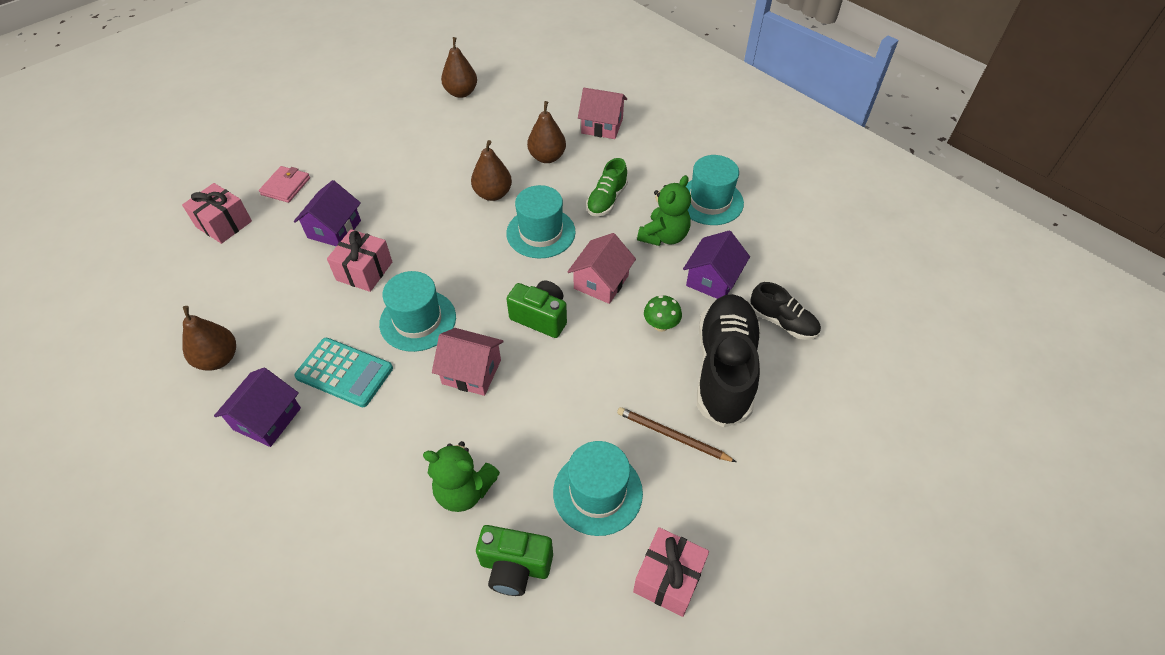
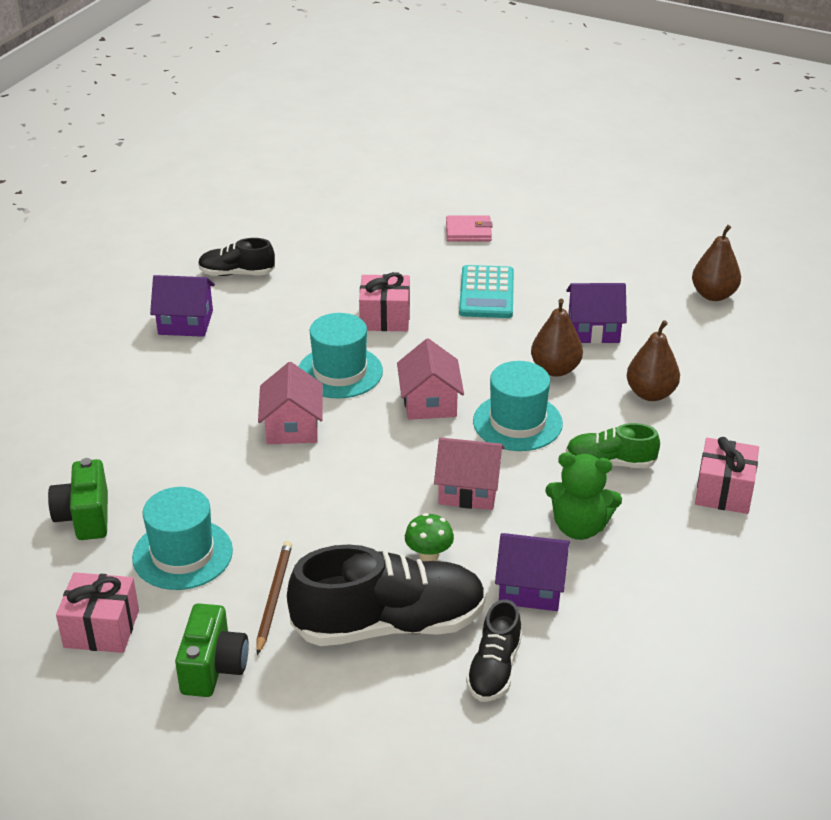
camera: 70 degrees right, 15 degrees down
(218, 359) = (236, 273): brown pear -> black shoe
(224, 224) = (394, 216): pink gift -> pink gift (724, 491)
(334, 229) = (429, 281): purple house -> purple house (593, 329)
(344, 372) = (254, 348): turquoise calculator -> turquoise calculator (486, 293)
(464, 490) = (154, 462): green teddy bear -> none
(540, 317) = (389, 456): green camera -> green camera (213, 668)
(602, 126) = (749, 425): pink house -> pink house (429, 402)
(710, 201) = (676, 558): turquoise hat -> none

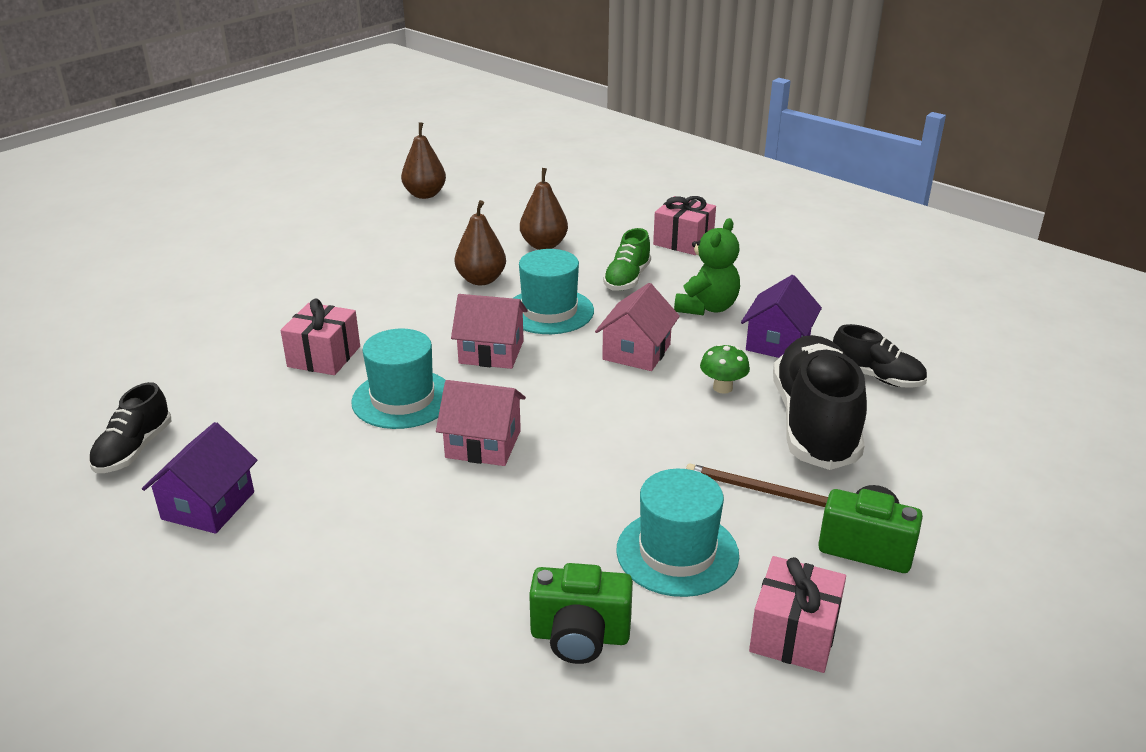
camera: 75 degrees left, 5 degrees down
(468, 231) = (209, 284): pink wallet -> none
(486, 293) = (330, 292): turquoise calculator -> none
(593, 329) = (434, 252): purple house -> none

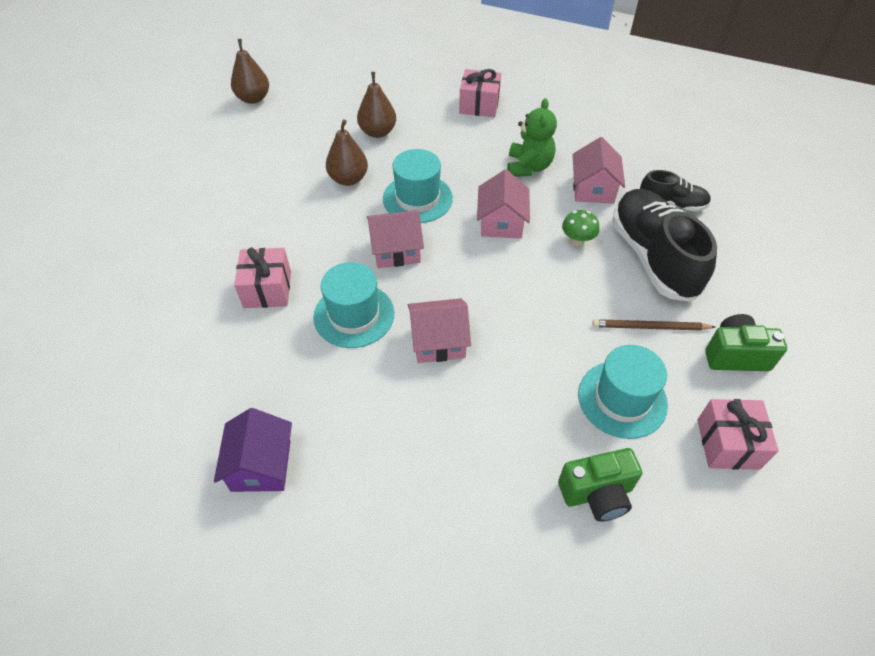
camera: 20 degrees left, 20 degrees up
(133, 450) = (165, 429): black shoe -> none
(627, 279) = (458, 152): green shoe -> none
(778, 343) = (593, 189): purple house -> pink house

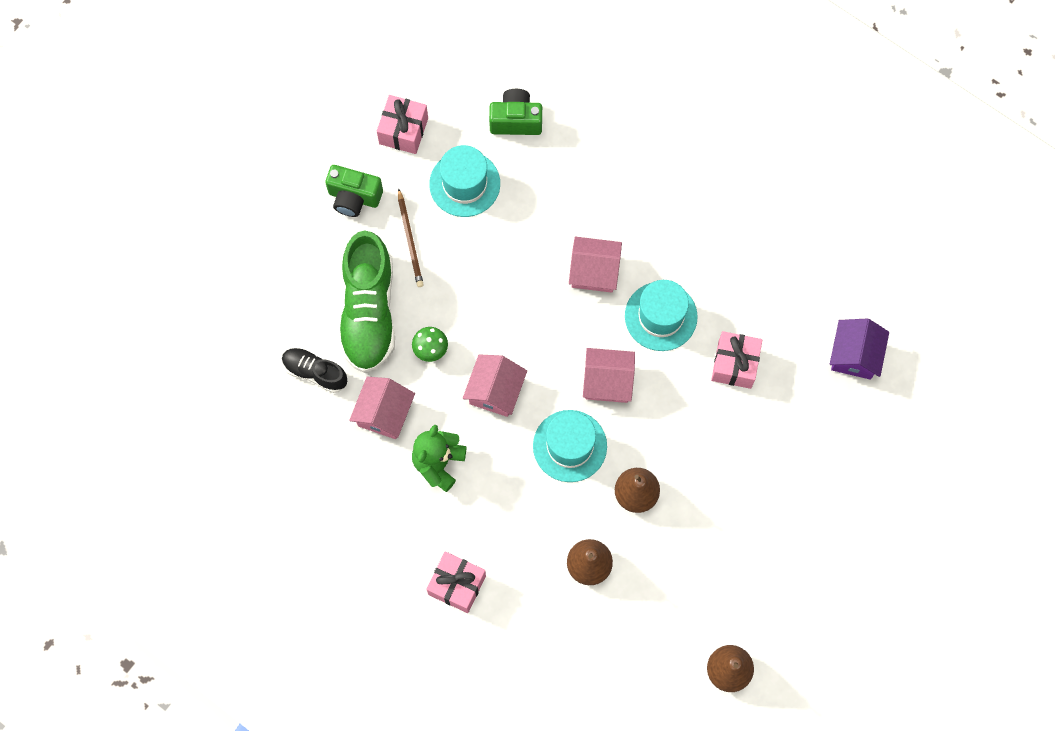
camera: 165 degrees left, 20 degrees up
(261, 465) = (752, 199): purple house -> purple house (854, 355)
(650, 327) = (410, 240): brown pencil -> brown pencil turned 60 degrees clockwise
(653, 257) = (369, 312): black shoe -> green shoe

